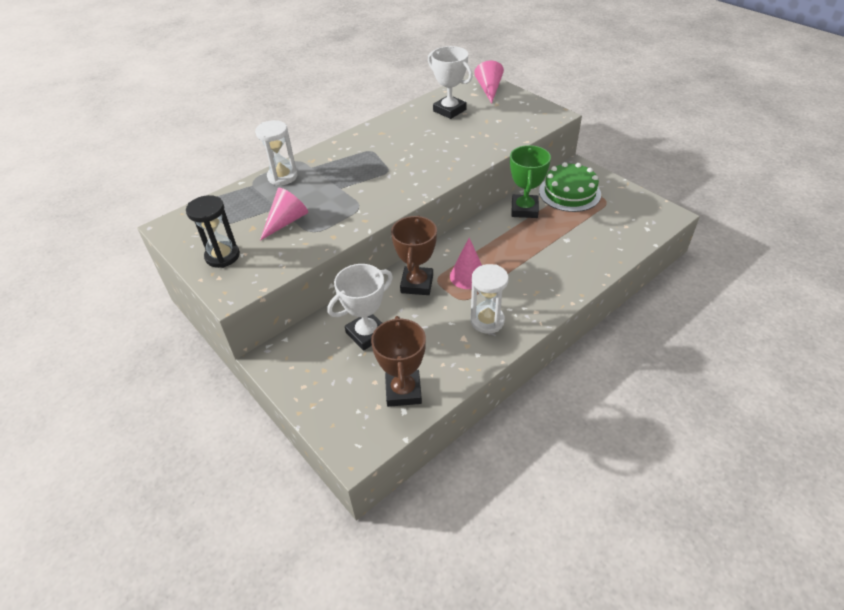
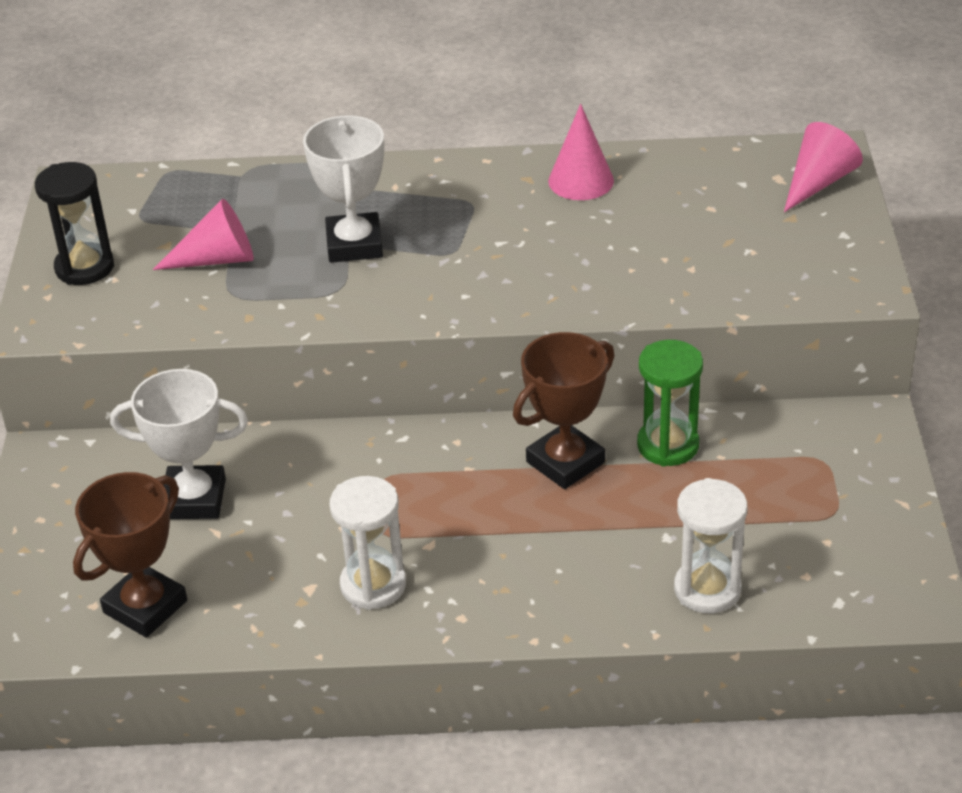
camera: 40 degrees right, 5 degrees down
(282, 177) = (295, 183): white hourglass -> white hourglass (707, 589)
(417, 284) = (346, 468): brown trophy -> brown trophy (565, 462)
(449, 110) = (691, 190): white trophy -> white trophy (354, 244)
(468, 276) = (433, 501): pink cone -> pink cone (581, 181)
(524, 209) = (668, 445): green trophy -> green hourglass
(569, 193) = (789, 460): green cake -> none

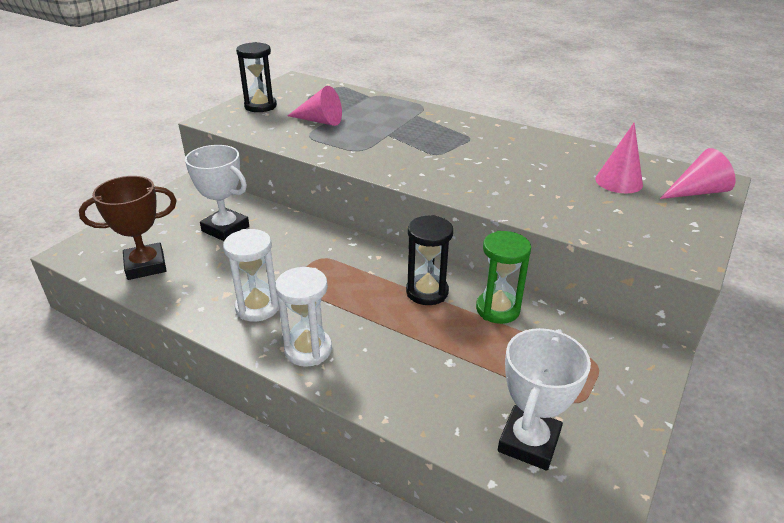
camera: 30 degrees right, 5 degrees down
(354, 244) = (390, 135): white trophy -> white trophy (529, 442)
(565, 462) = (427, 292): brown trophy -> black hourglass
(581, 181) = (541, 147): pink cone -> pink cone (618, 181)
(707, 589) = (446, 408): white hourglass -> white hourglass (308, 350)

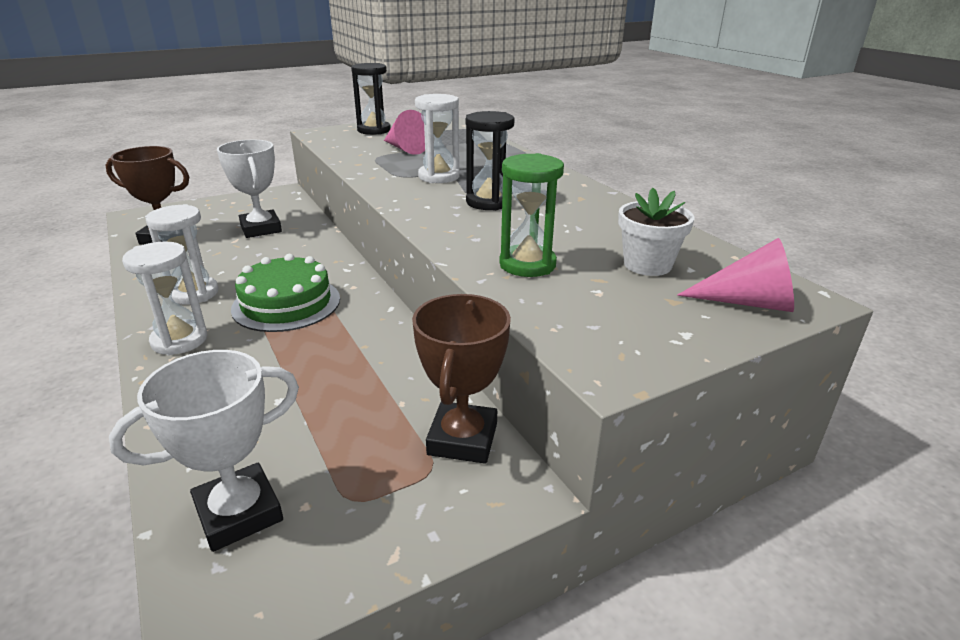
camera: 30 degrees right, 5 degrees down
(348, 288) = (286, 303): none -> green cake
(389, 143) = (439, 176): none -> white hourglass
(427, 292) = (352, 330): black hourglass -> black hourglass (488, 202)
(497, 309) = (399, 371): green hourglass -> green hourglass (527, 264)
(590, 337) = (462, 439): none -> brown trophy
(618, 181) = (647, 265): pink cone -> white flower pot

